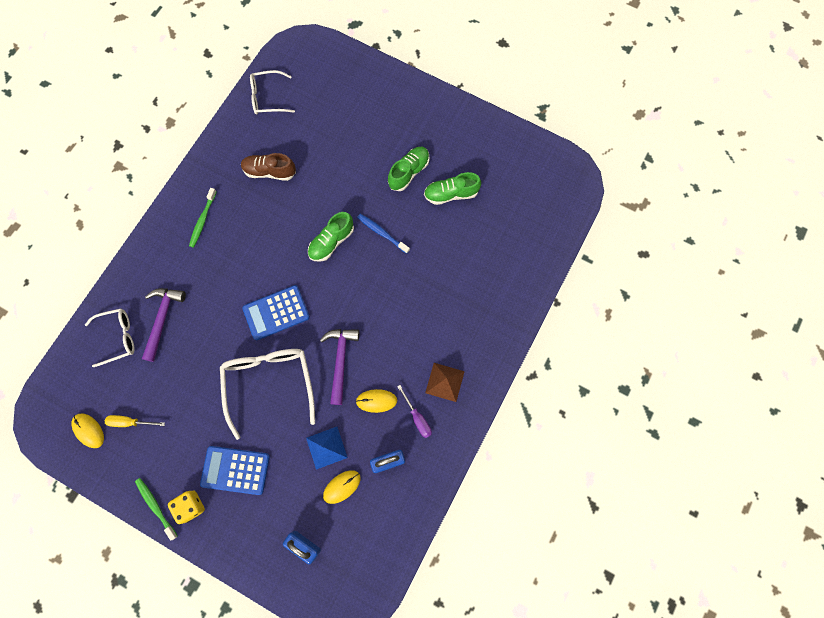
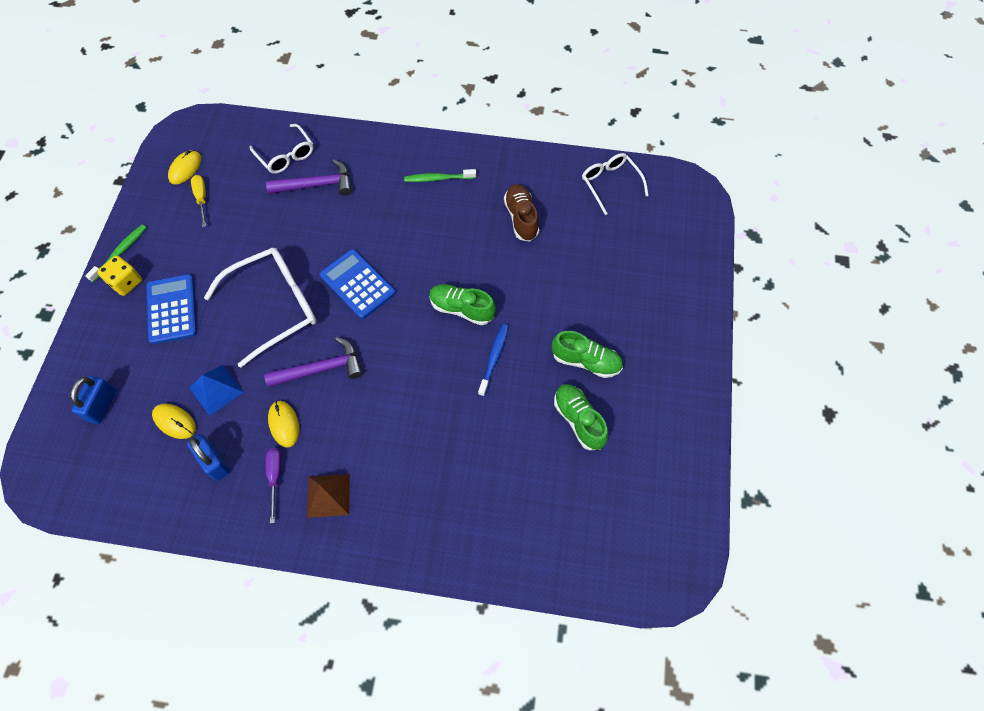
camera: 70 degrees right, 10 degrees down
(417, 417) = (275, 477): purple screwdriver -> purple screwdriver turned 135 degrees clockwise

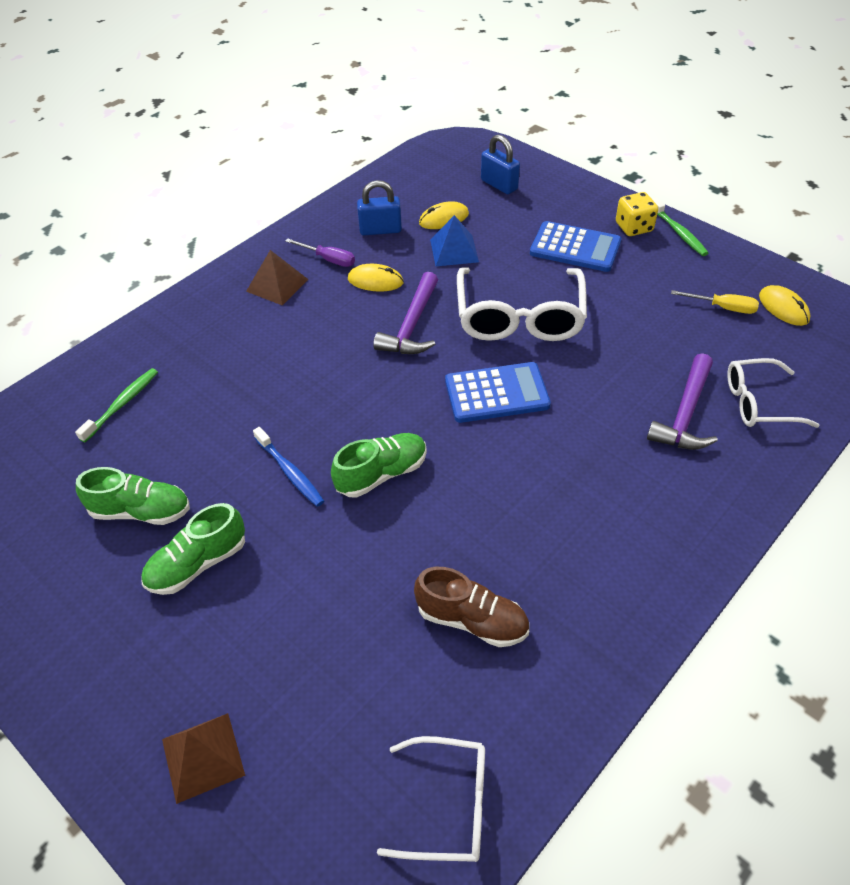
camera: 125 degrees right, 15 degrees down
(438, 178) = (616, 552): green toothbrush -> green toothbrush (122, 404)
(668, 283) = (203, 756): none -> brown pyramid

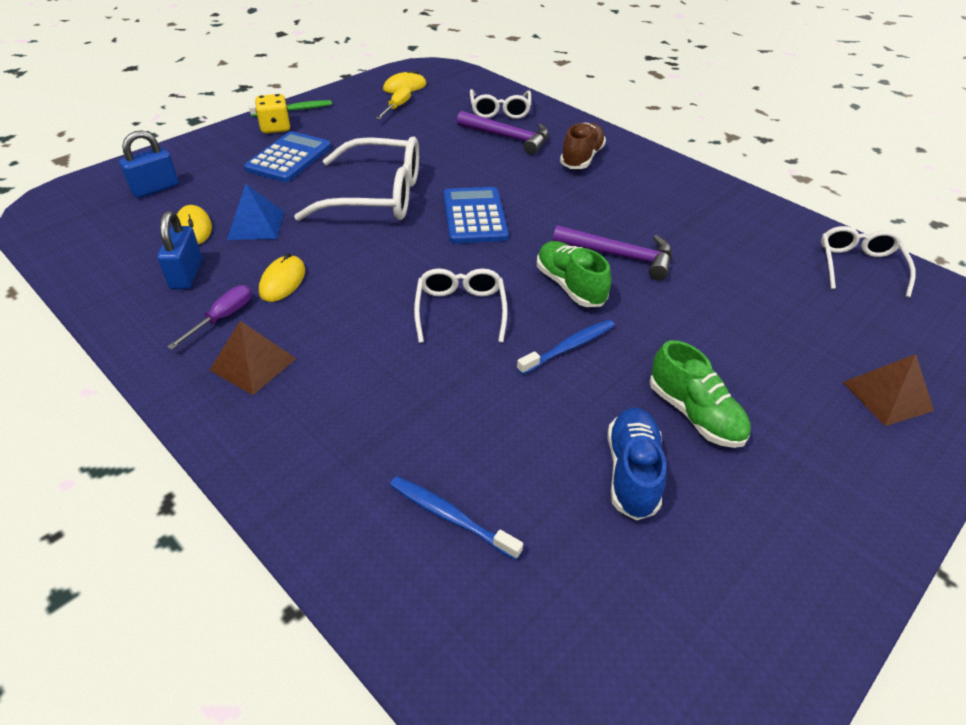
camera: 90 degrees left, 5 degrees down
(122, 404) = (450, 516): green toothbrush -> blue toothbrush
(141, 511) = (632, 472): green shoe -> blue shoe
(341, 393) = (460, 310): none -> white glasses
(412, 325) = (368, 259): purple hammer -> purple hammer (620, 256)
(472, 620) = (712, 246): brown shoe -> brown shoe (581, 158)

